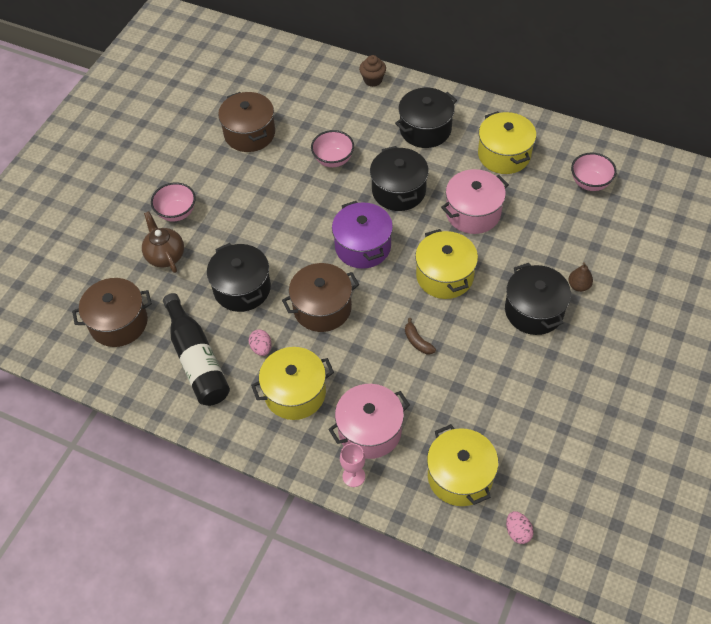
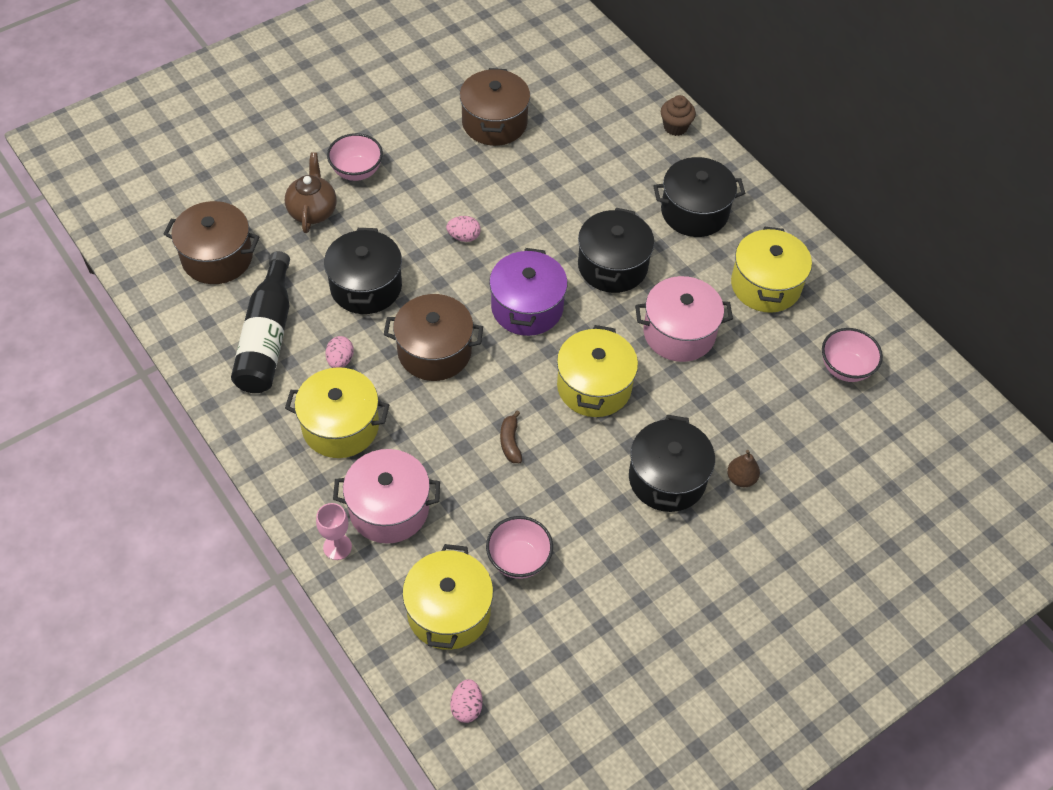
camera: 25 degrees right, 0 degrees up
(285, 220) = (464, 237): none -> pink egg
(333, 160) = (565, 195): pink bowl -> pink bowl (518, 559)

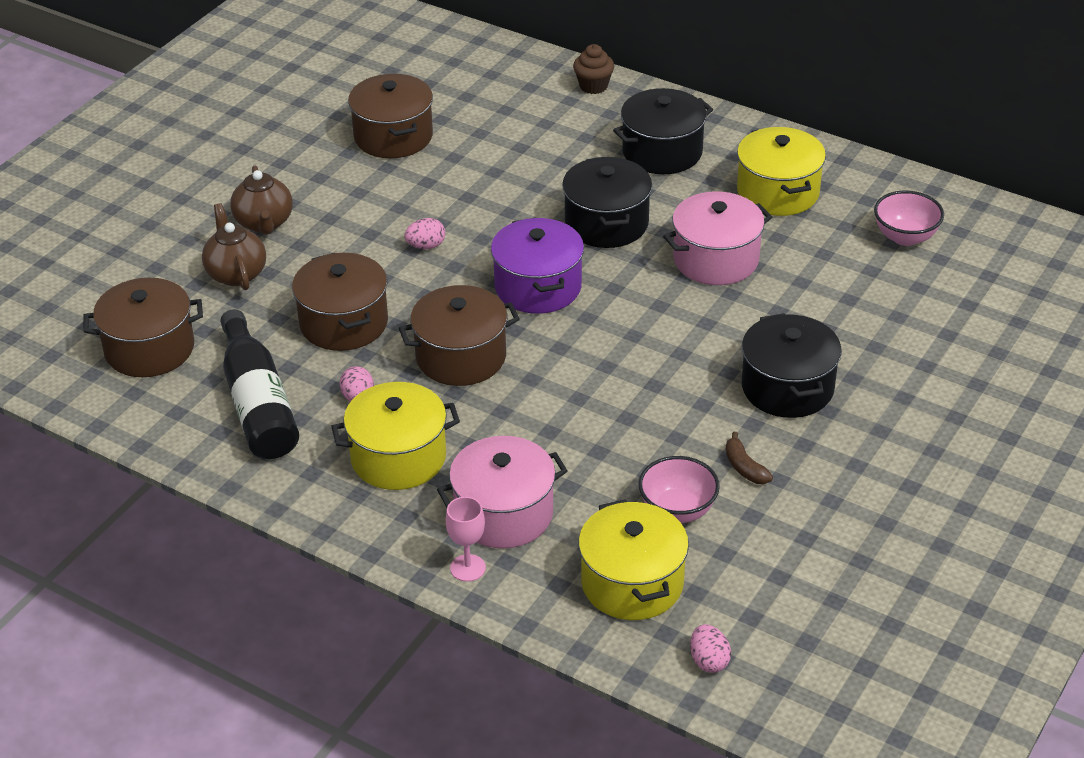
camera: 20 degrees left, 15 degrees down
(356, 171) = (264, 223): pink bowl -> brown teapot
(366, 286) = (344, 323): black pot -> brown pot
(510, 442) = (599, 410): brown banana -> brown banana (744, 467)
(594, 386) = (657, 333): yellow pot -> none
(741, 478) = (863, 363): brown pear -> none

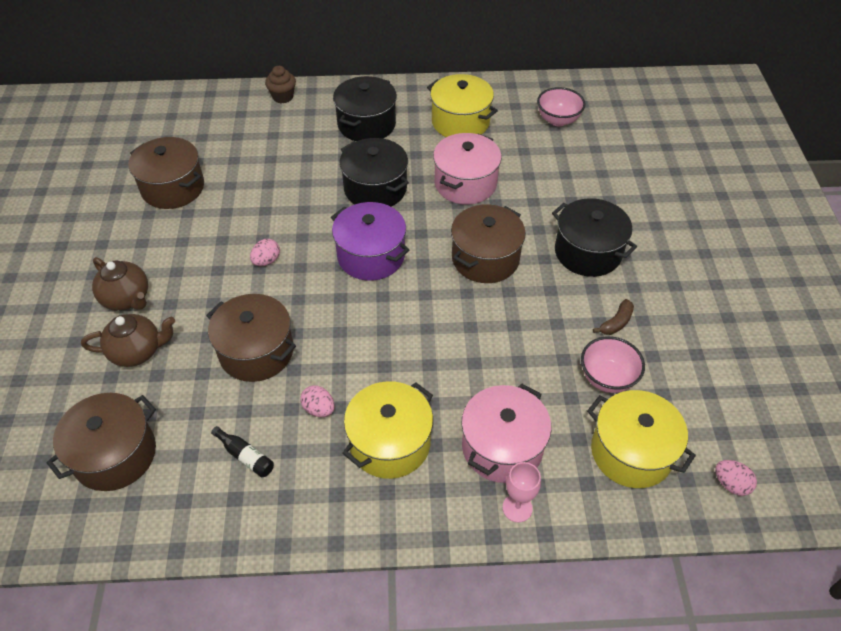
camera: 35 degrees left, 10 degrees up
(236, 273) = (137, 352): brown teapot -> brown teapot turned 135 degrees clockwise
(258, 404) = (245, 456): black bottle -> black bottle, size x0.43
(461, 357) = (364, 336): brown pot -> brown pot (485, 258)
(744, 467) = (616, 323): brown banana -> brown banana turned 75 degrees counterclockwise

